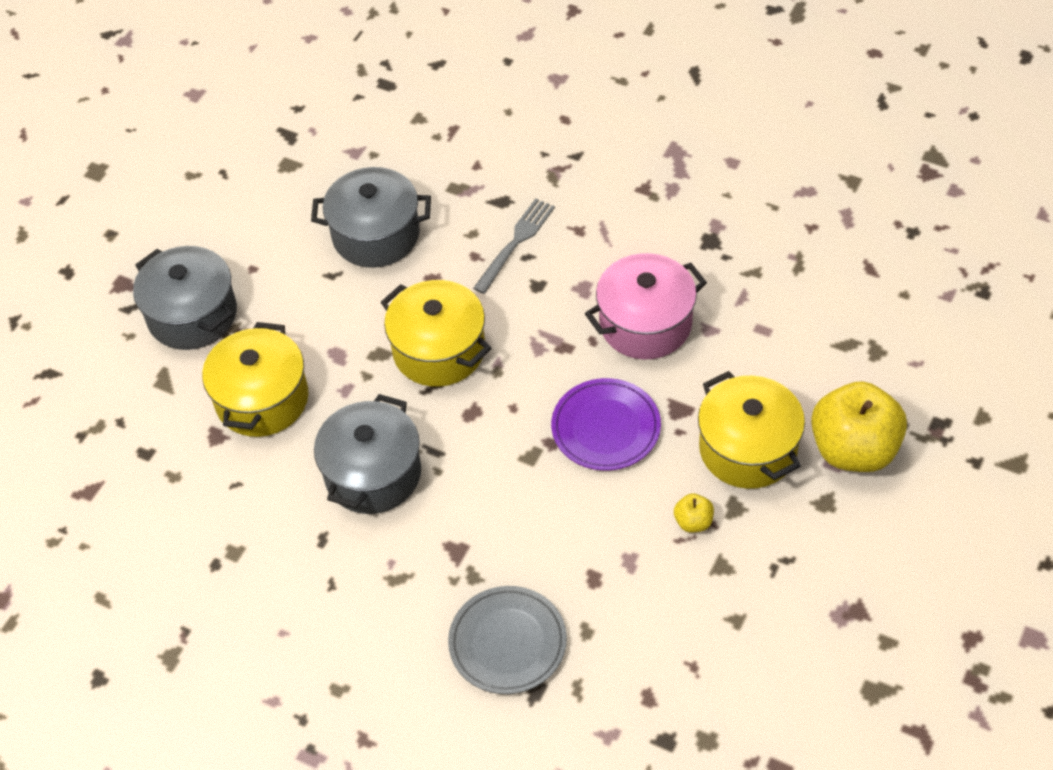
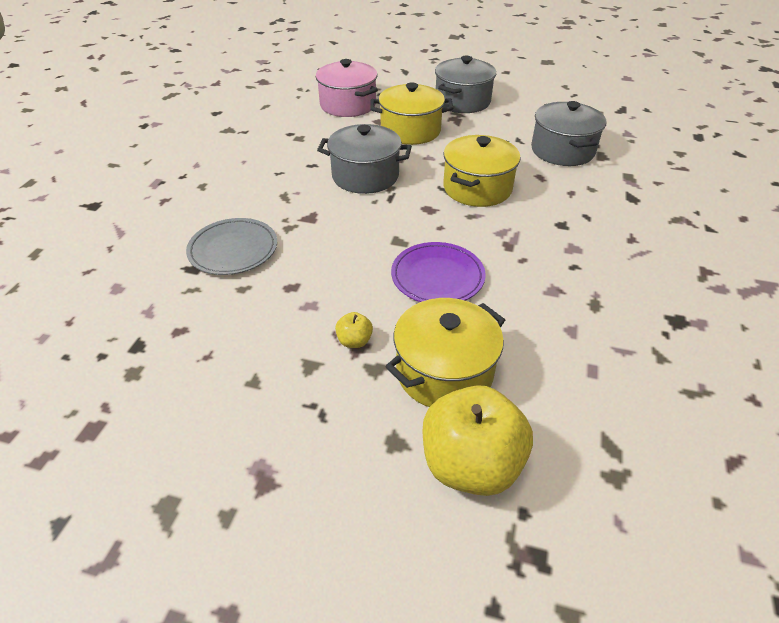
camera: 75 degrees right, 10 degrees down
(516, 242) = (597, 209): grey fork -> none
(645, 324) = (555, 288): pink pot -> pink pot (348, 105)

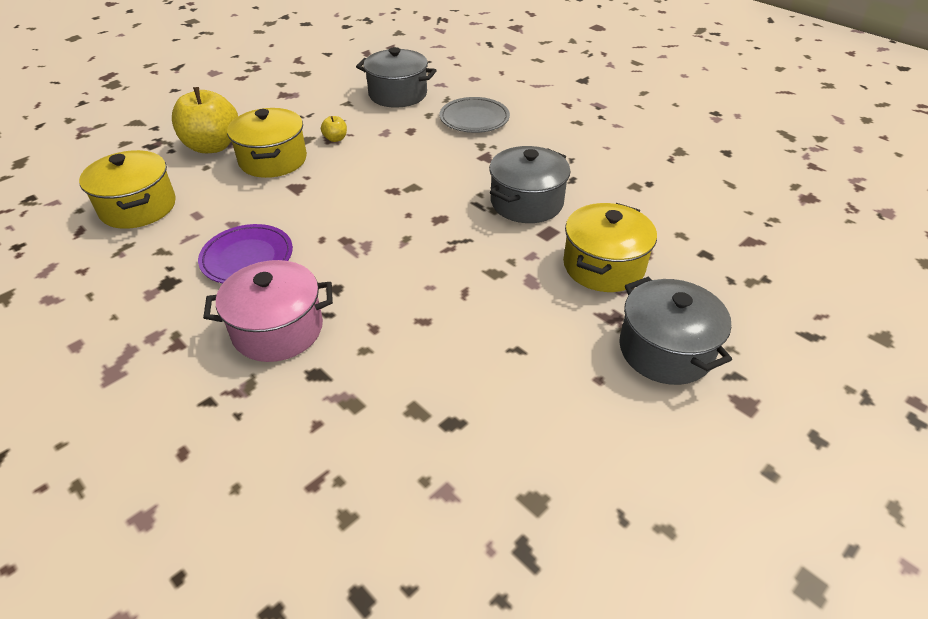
camera: 120 degrees right, 0 degrees up
(348, 105) = (704, 241): pink pot -> pink pot (278, 329)
(437, 277) = (352, 189): purple plate -> purple plate (247, 258)
(477, 188) = (444, 263): yellow pot -> yellow pot (138, 207)
(562, 151) = (459, 377): grey pot -> grey pot (398, 94)

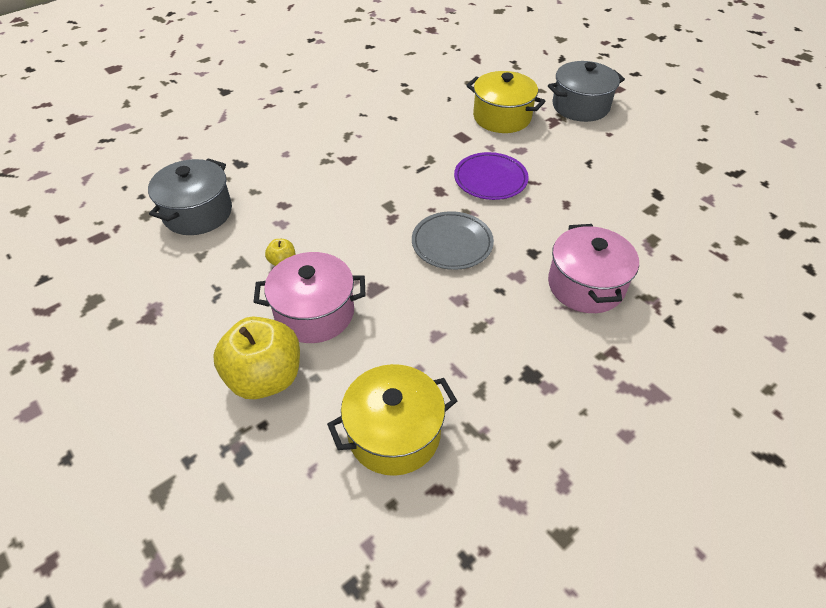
camera: 85 degrees left, 5 degrees up
(247, 258) = (492, 316): purple plate -> purple plate (490, 179)
(273, 160) = (314, 313): yellow pot -> pink pot
(474, 119) = (275, 161): grey plate -> grey plate (452, 243)
(526, 202) = (422, 143): grey pot -> none

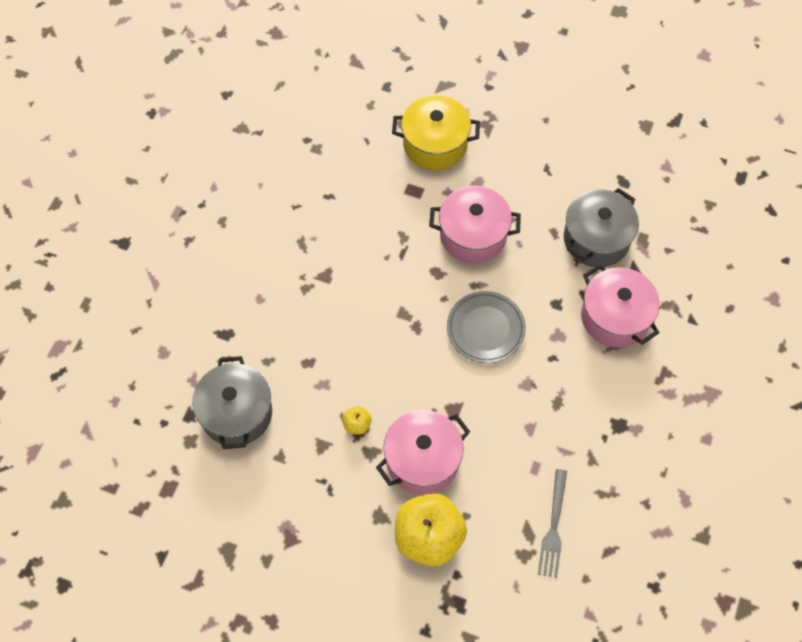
camera: 30 degrees left, 15 degrees up
(394, 434) = (553, 527): yellow pot -> grey fork
(490, 179) = (473, 235): purple plate -> pink pot
(580, 106) = (500, 91): grey pot -> grey pot (596, 239)

